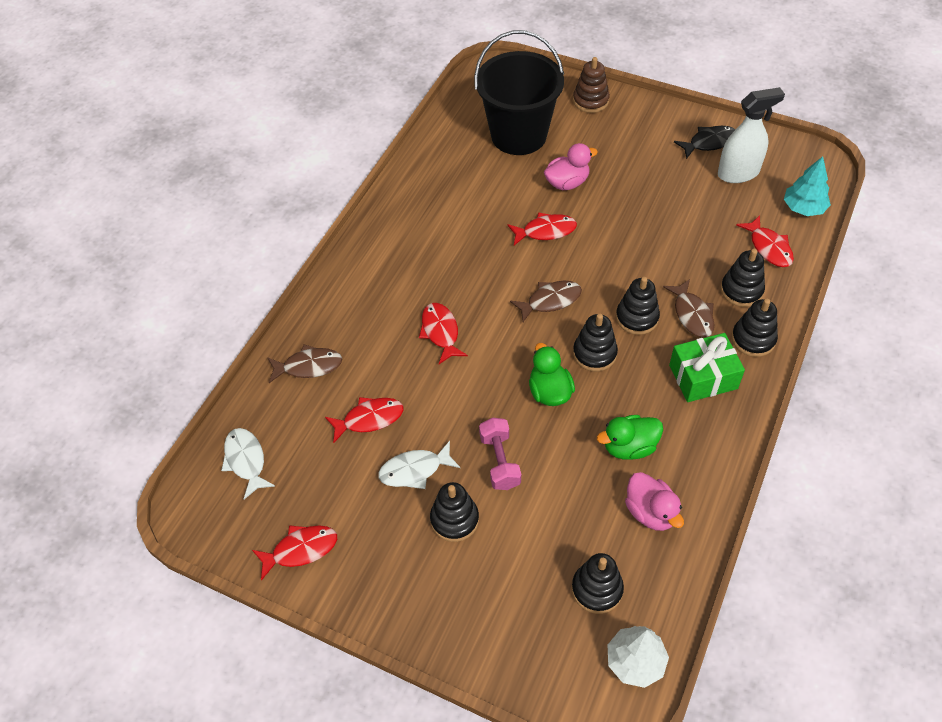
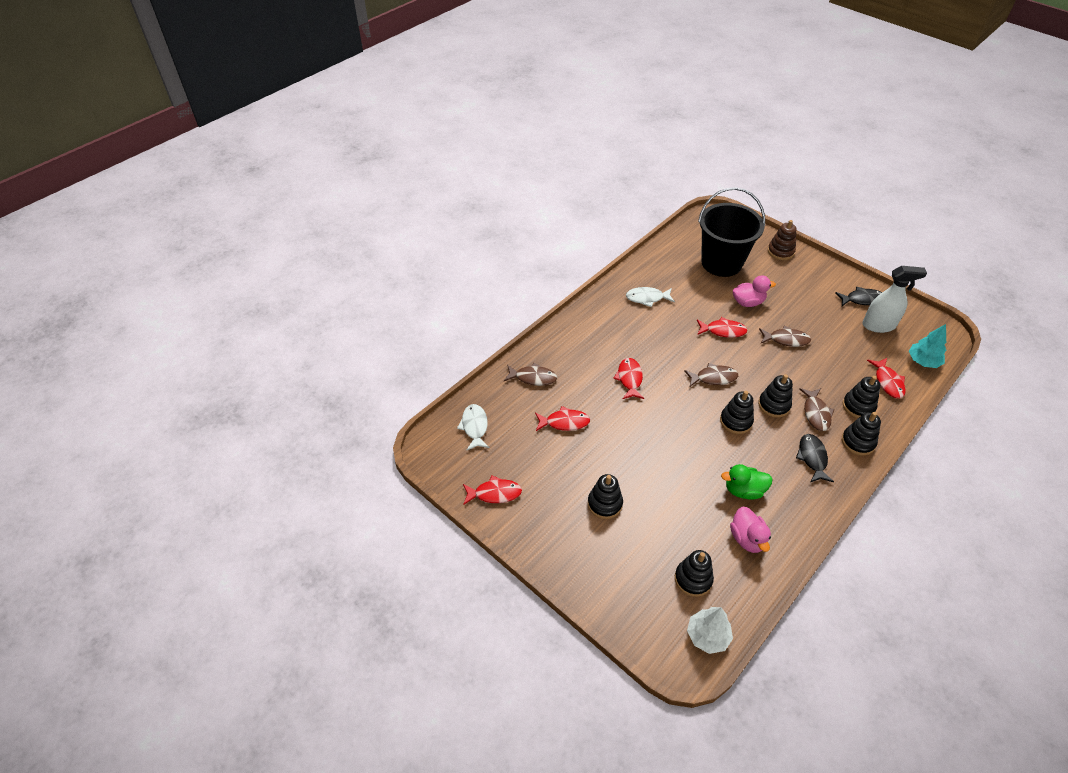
camera: 15 degrees right, 5 degrees down
(414, 470) = (586, 464): white fish -> white fish (647, 298)
(500, 461) = (647, 474): pink dumbbell -> none
(549, 392) = (696, 438): green duck -> none
(629, 222) = (786, 339): none -> brown fish
(703, 377) = (812, 458): green gift -> black fish

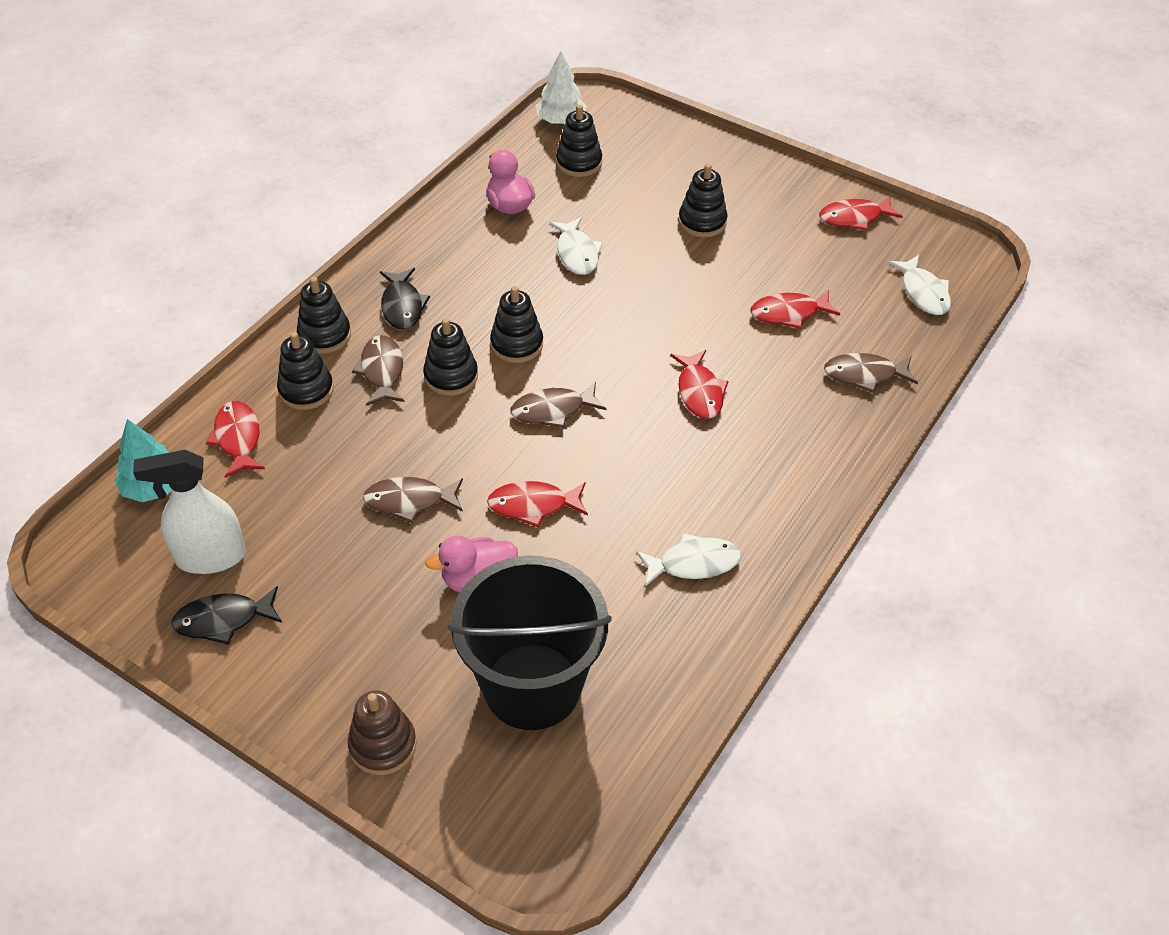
camera: 170 degrees right, 0 degrees up
(697, 486) = (577, 253): none -> white fish
(743, 490) = (510, 255): green duck -> none

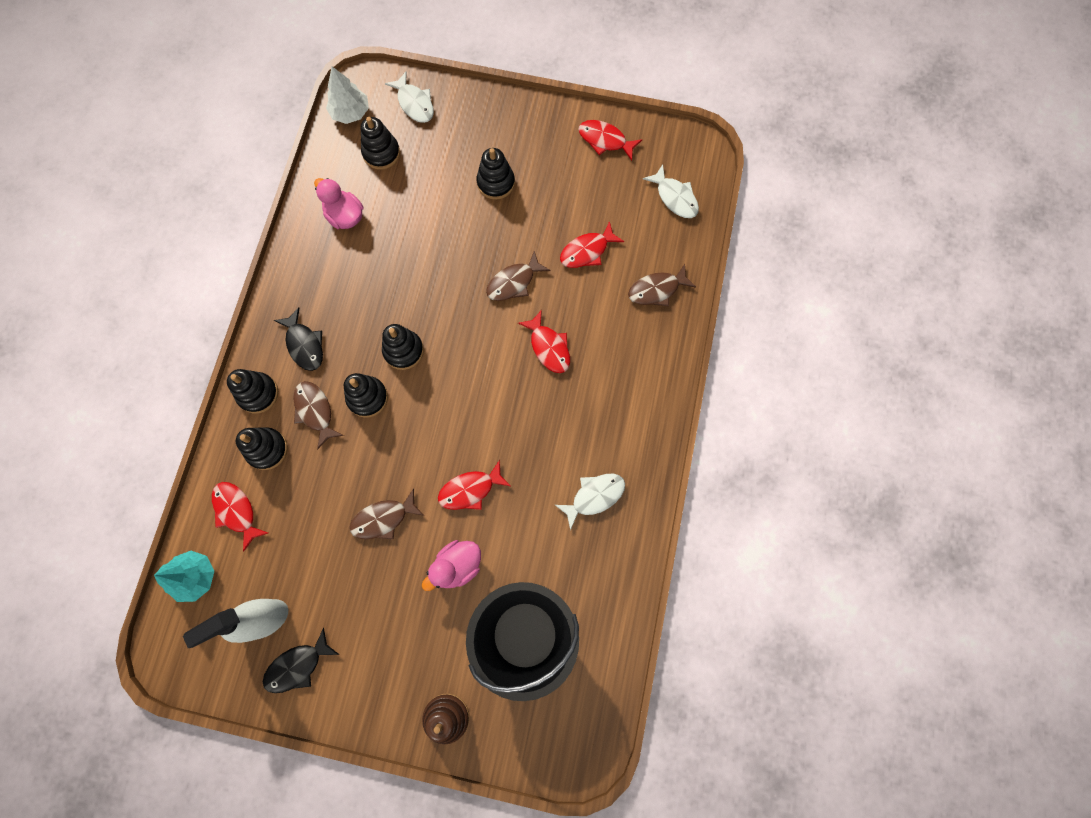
camera: 20 degrees left, 25 degrees up
(552, 410) = (452, 402): brown fish -> brown fish (514, 282)
(577, 253) = (414, 247): white fish -> white fish (414, 103)
(854, 218) = (605, 140): red fish -> red fish turned 60 degrees clockwise

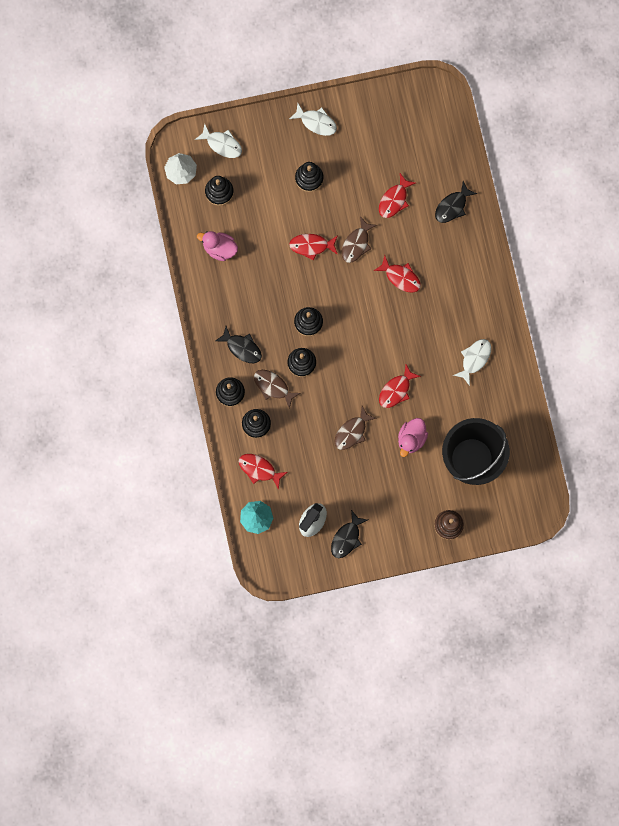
camera: 25 degrees left, 5 degrees up
(605, 140) = (368, 113): red fish -> red fish (311, 246)
(657, 290) = (452, 206): brown fish -> black fish
(675, 197) = (435, 134): white fish -> white fish (316, 122)

